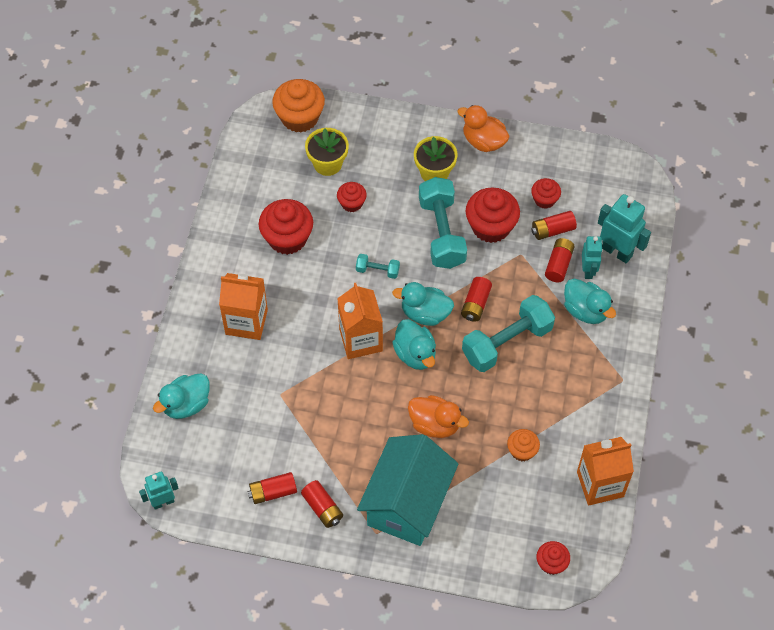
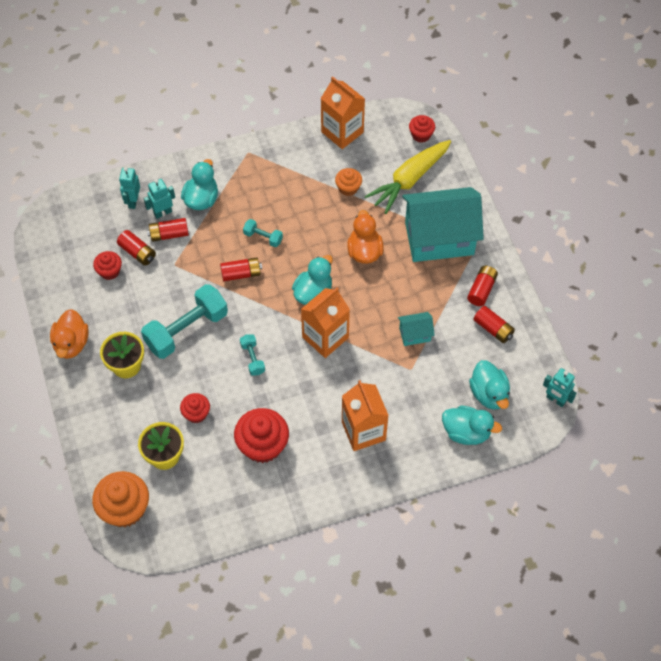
camera: 120 degrees left, 0 degrees up
(313, 418) = (415, 334): none -> turquoise house
(425, 313) = (272, 304): turquoise duck -> turquoise duck (489, 394)
(491, 226) = (159, 297): red cupcake -> none
(498, 516) = (409, 180): none -> yellow carrot
(507, 342) = (263, 237): turquoise dumbbell -> turquoise dumbbell, size x0.47
(617, 251) = (133, 201): turquoise robot -> turquoise robot, size x0.63

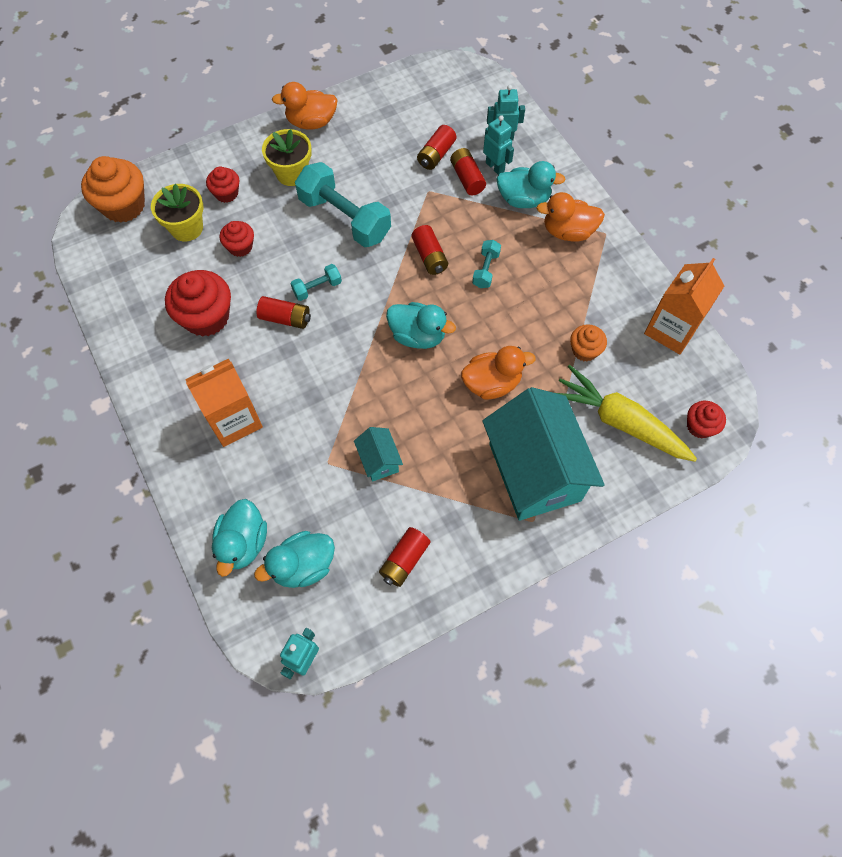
camera: 80 degrees right, 5 degrees up
(109, 271) = (406, 135): red cupcake -> red cupcake (226, 193)
(240, 176) = (568, 232): none -> orange duck
(325, 337) = (357, 358): orange carton -> none
(481, 290) = (464, 537): red battery -> red battery (285, 318)

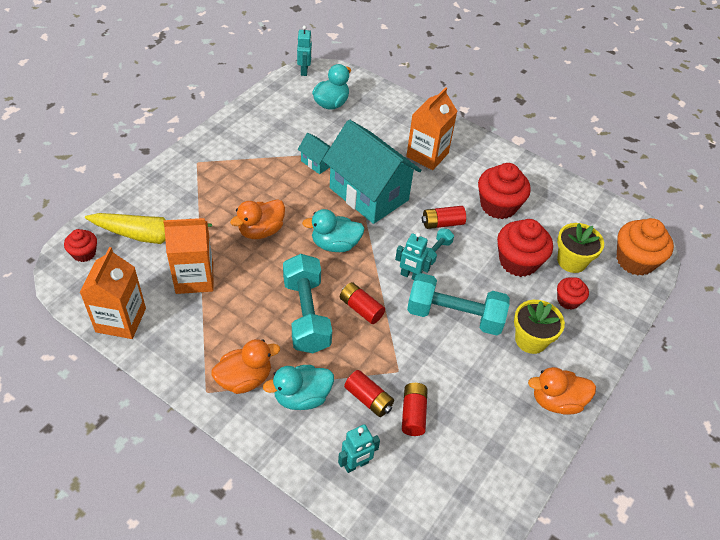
camera: 150 degrees right, 15 degrees down
(240, 247) = (518, 261): red cupcake -> red cupcake, size x1.80
(243, 543) = (373, 103): turquoise duck -> none
(311, 122) = (556, 401): orange duck -> orange duck turned 150 degrees counterclockwise
(404, 560) = (272, 122): red battery -> none
(486, 270) = (306, 314): turquoise dumbbell -> turquoise dumbbell, size x2.13
(495, 167) = (347, 423): turquoise robot -> turquoise robot (410, 276)
(534, 472) = (206, 188): turquoise house -> turquoise house (369, 194)
(584, 350) = (194, 278): orange cupcake -> orange carton

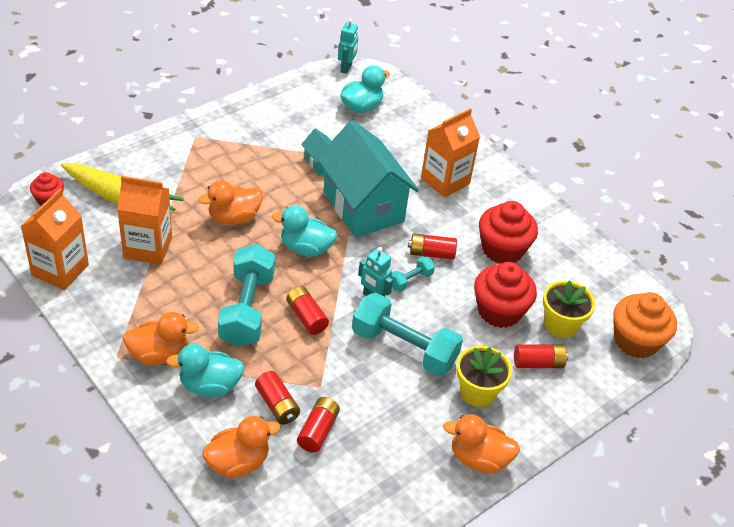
camera: 15 degrees right, 5 degrees down
(356, 464) = (238, 462): turquoise robot -> orange duck
(568, 300) = (538, 363): red cupcake -> red battery

